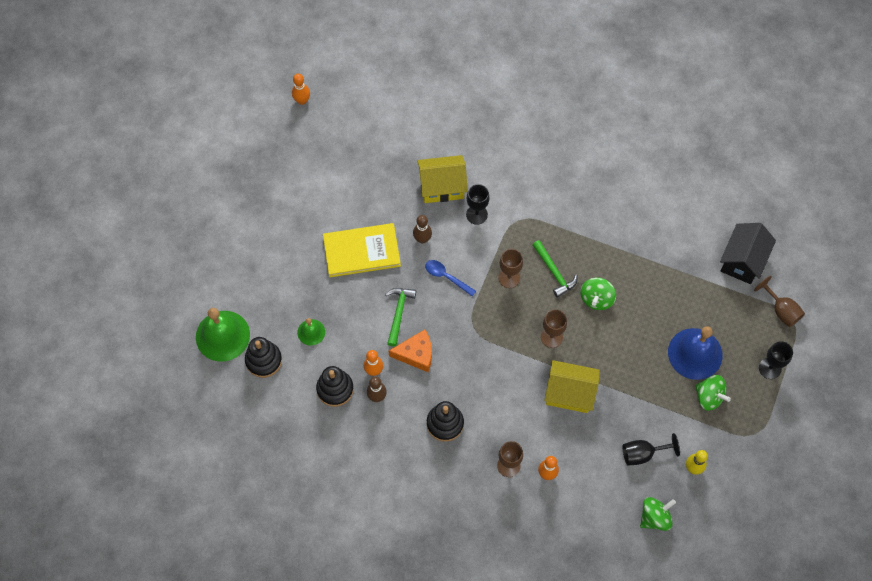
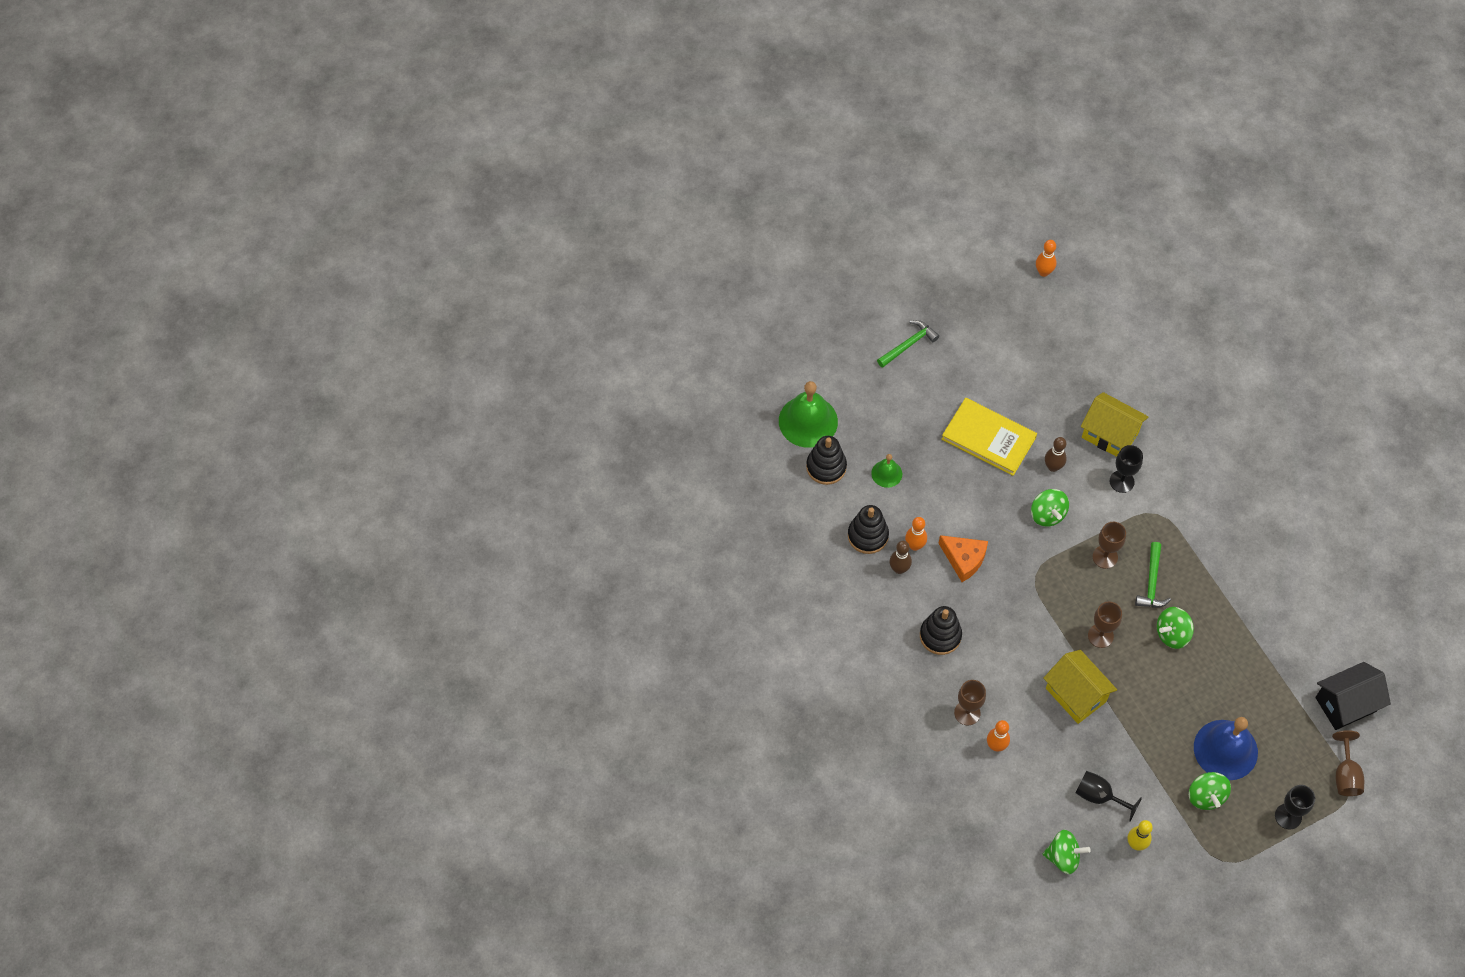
camera: 40 degrees right, 5 degrees down
(398, 313) = (977, 514): green hammer -> green hammer (908, 345)
(446, 277) = (1047, 514): blue spoon -> green spinning top

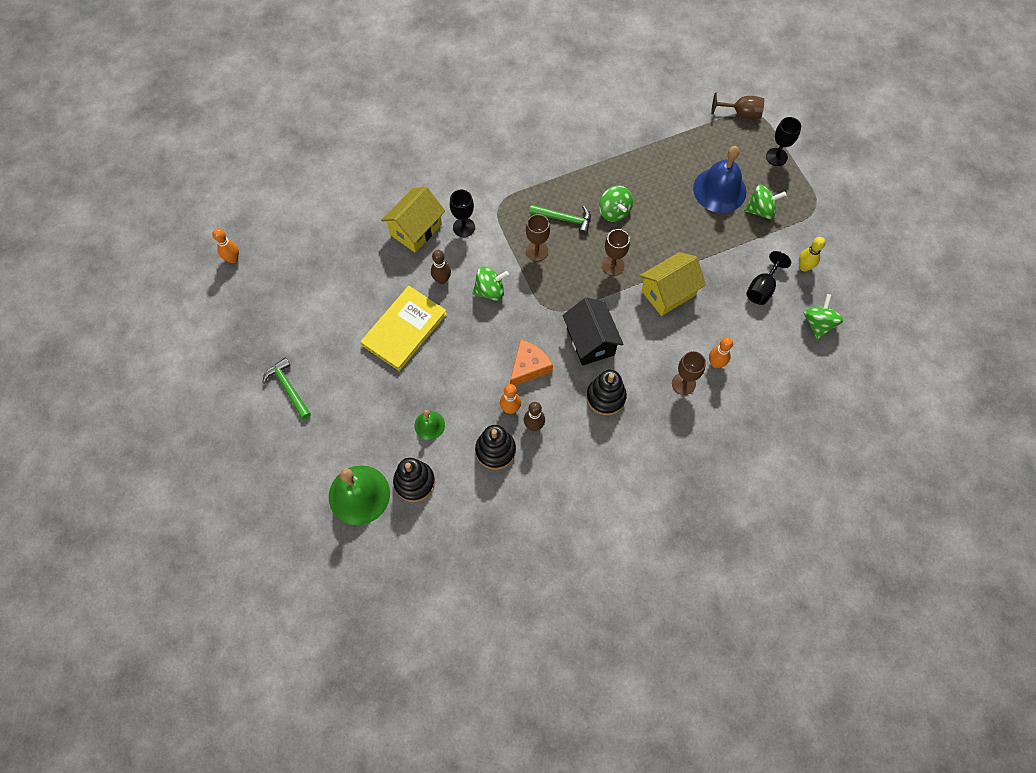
camera: 85 degrees left, 5 degrees up
(1345, 704) = (681, 103): black house -> black house (590, 341)

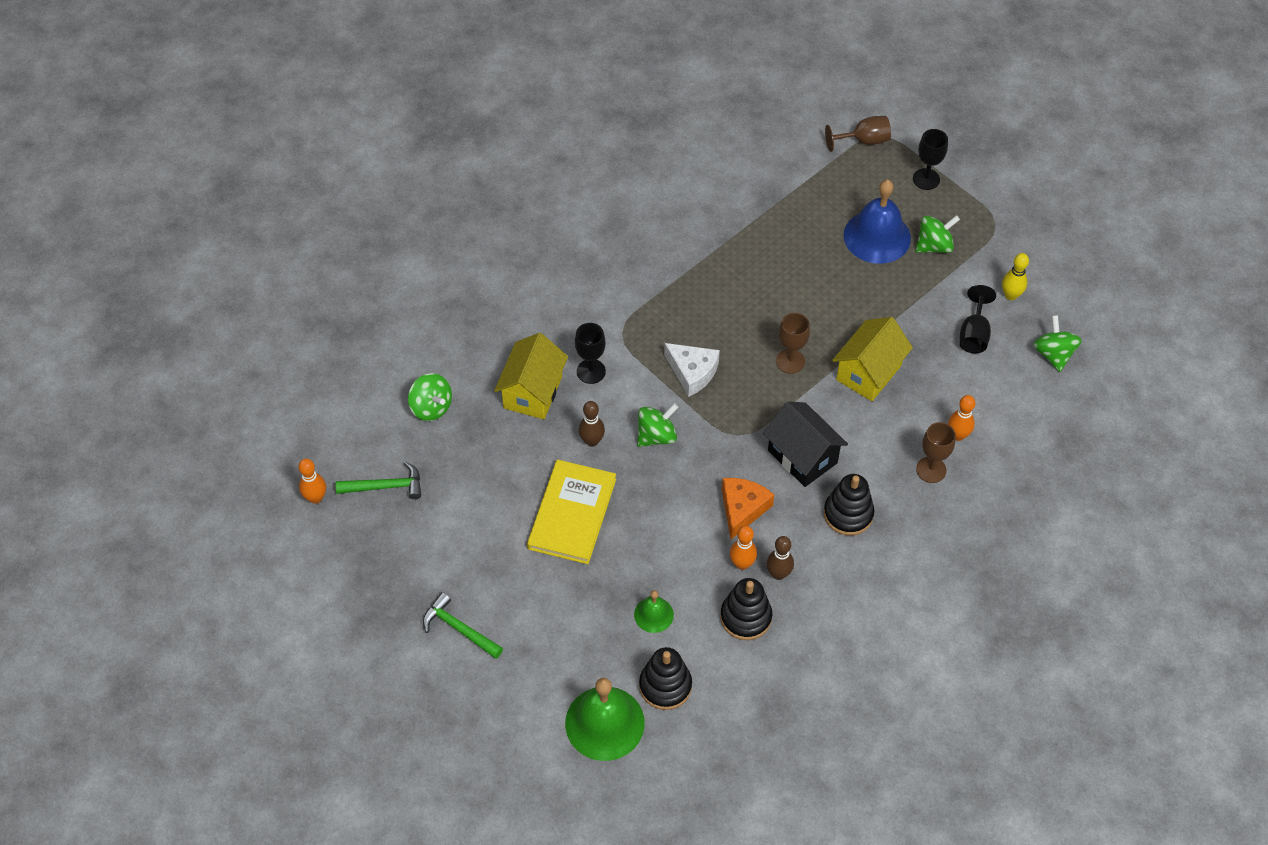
camera: 20 degrees left, 10 degrees down
(537, 251) = (692, 372): brown goblet -> white cheese
(564, 219) = (708, 325): green hammer -> green hammer (385, 486)
(614, 211) = (764, 298): green spinning top -> green spinning top (431, 407)

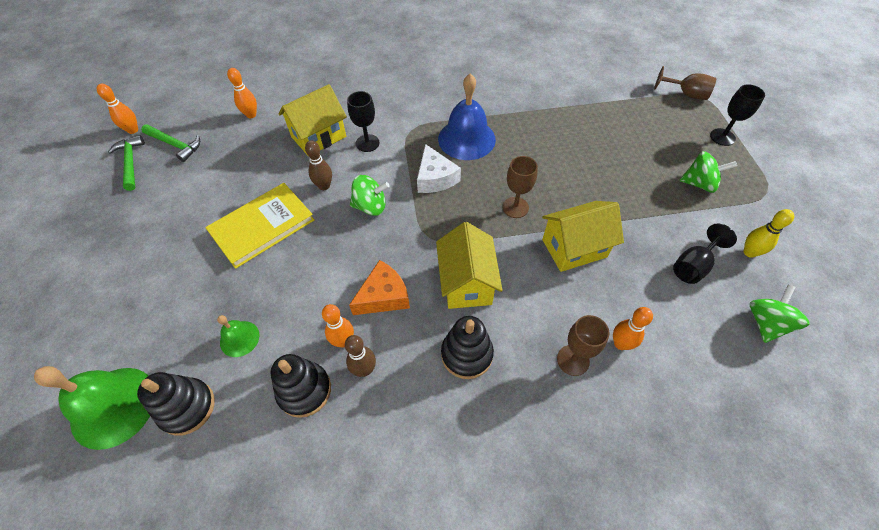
camera: 35 degrees right, 0 degrees up
(431, 407) = (251, 115): green spinning top -> orange bowling pin
(459, 629) = (109, 261): green hammer -> green hammer (131, 163)
(802, 456) = (466, 283): black house -> yellow house
(877, 236) = (653, 156): blue bell -> blue bell (466, 139)

